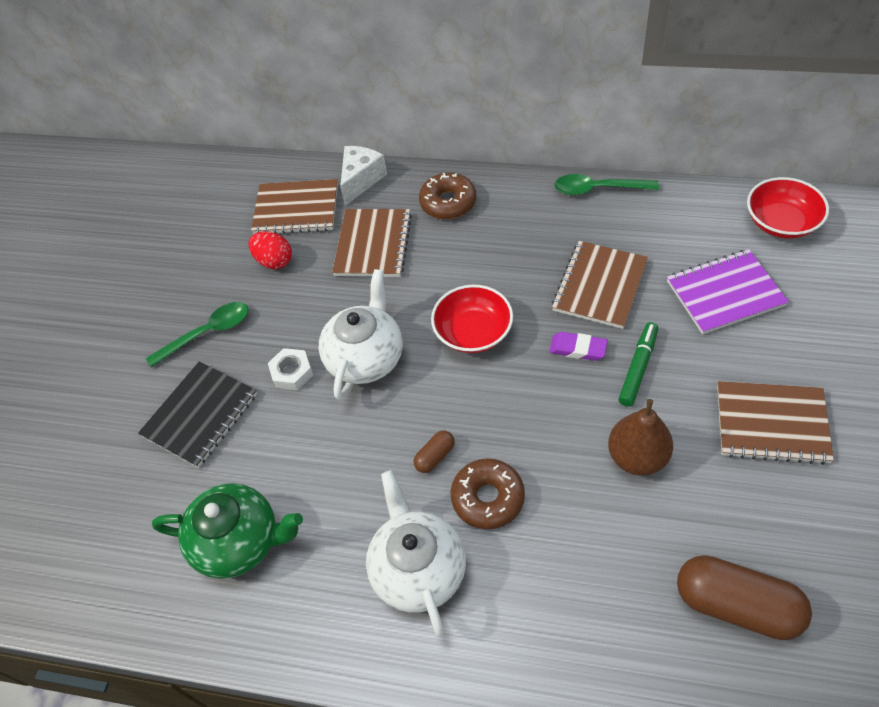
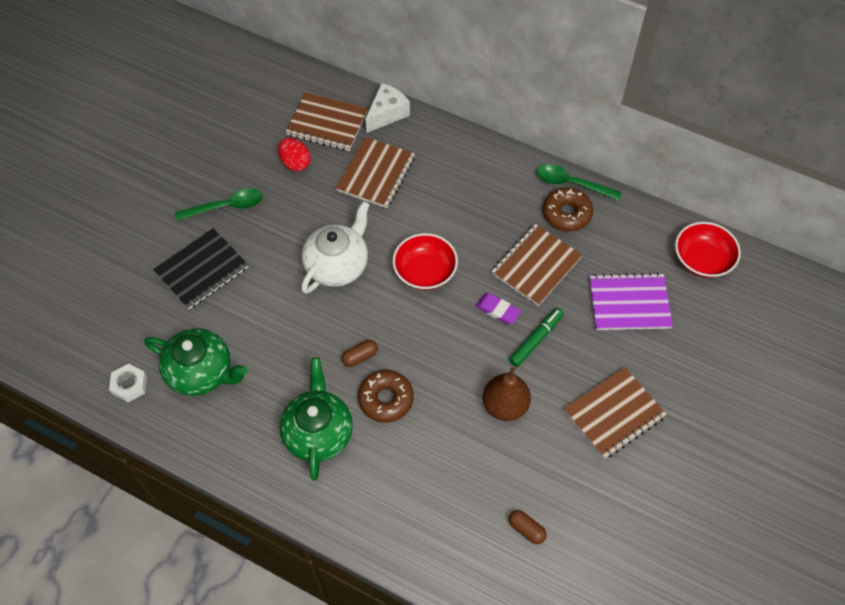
camera: 10 degrees right, 5 degrees up
(292, 372) = (279, 259): white nut -> white nut (129, 385)
(418, 569) = (318, 432): white teapot -> green teapot
(448, 202) = (448, 156): brown donut -> brown donut (566, 214)
(736, 605) = (526, 529): brown capsule -> brown capsule, size x0.46
(771, 423) = (614, 414): brown notebook -> brown notebook turned 60 degrees counterclockwise

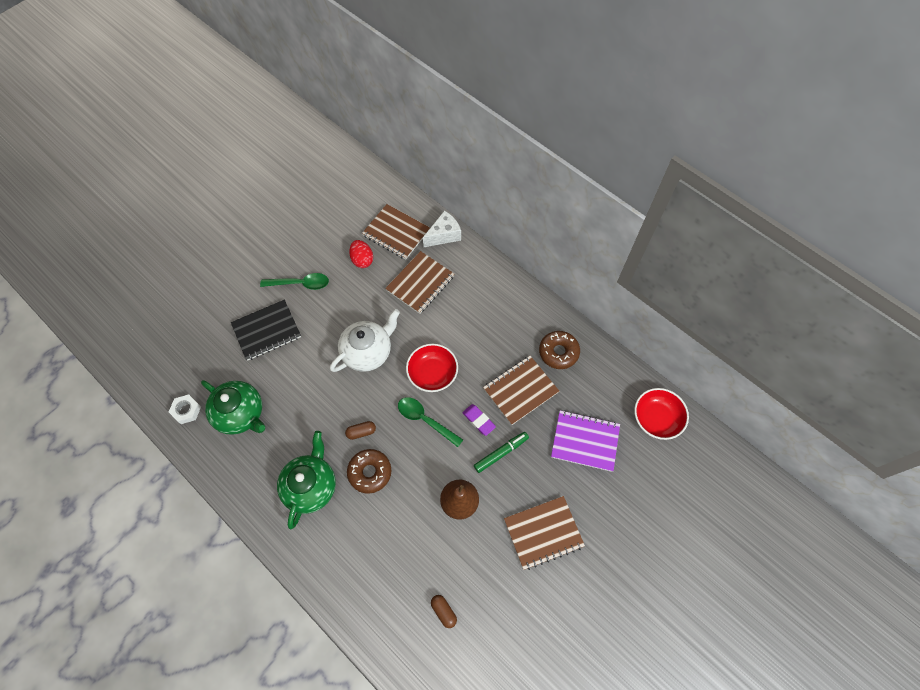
camera: 15 degrees right, 5 degrees up
(571, 184) = (570, 327): green spoon -> green spoon (425, 420)

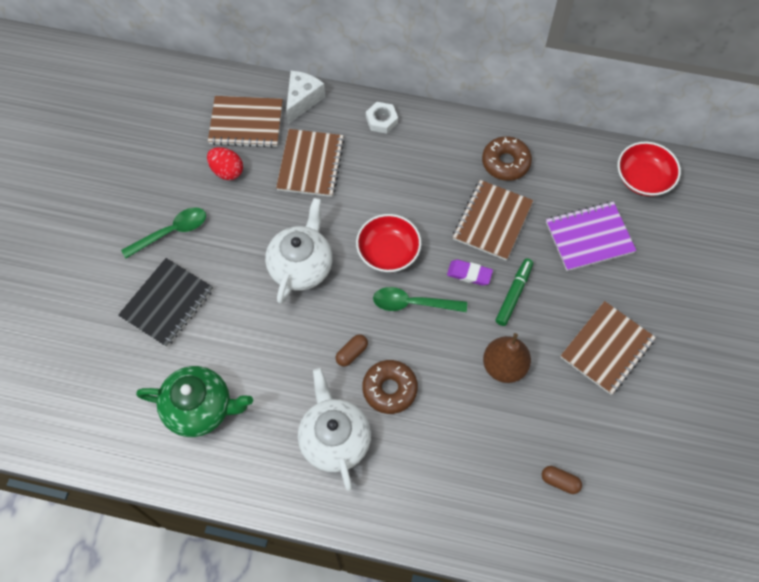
camera: 30 degrees left, 0 degrees up
(186, 410) = (131, 440): white nut -> white nut (381, 120)
(311, 486) = (334, 439): green teapot -> white teapot

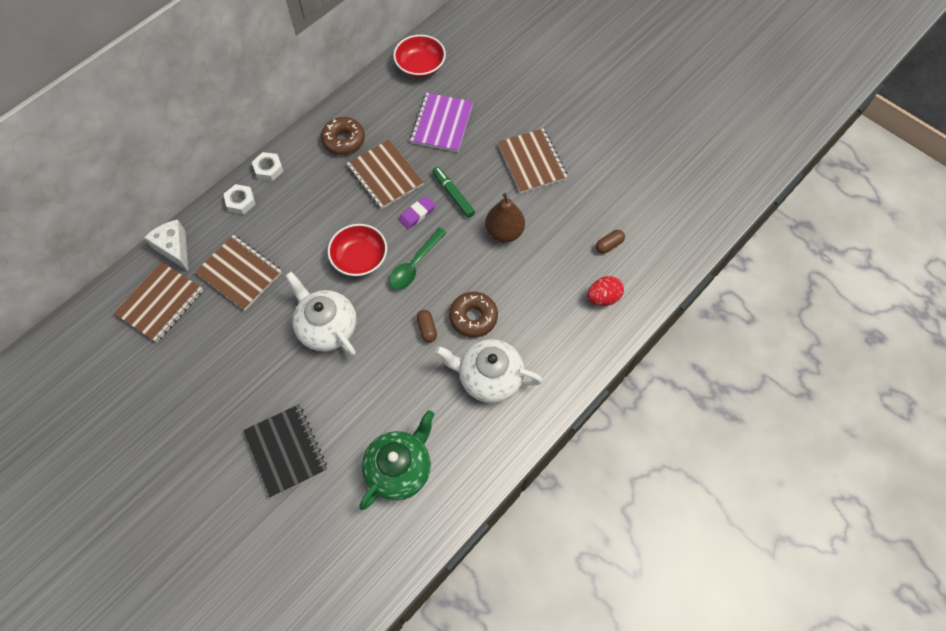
camera: 60 degrees left, 0 degrees up
(171, 232) = (220, 415): green spoon -> none
(227, 171) = (195, 341): red egg -> red egg (603, 297)
(430, 121) = (268, 169): none -> white nut

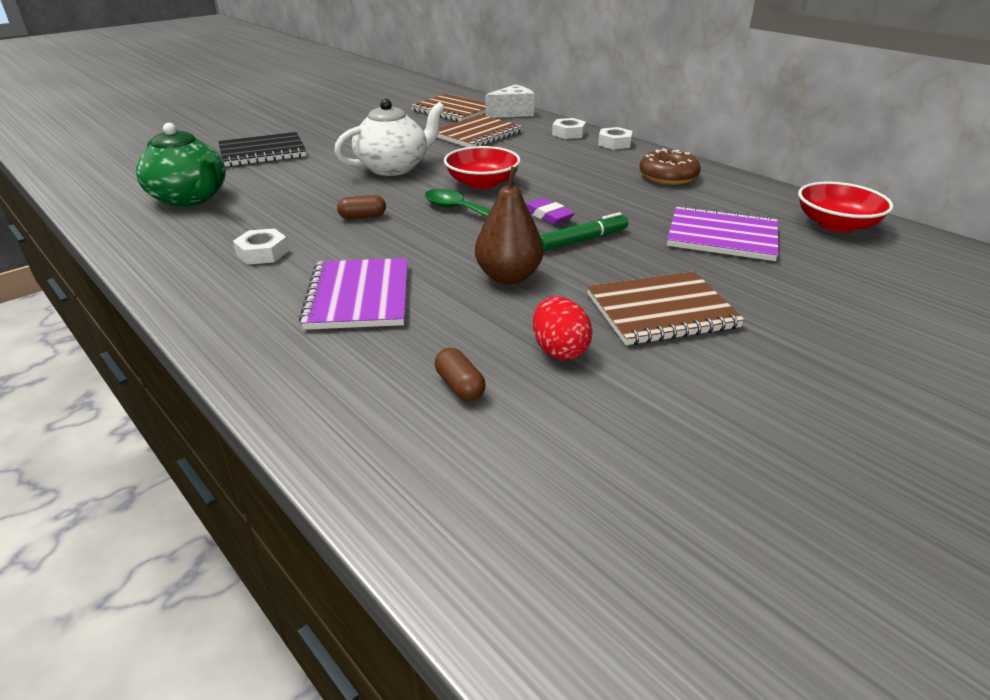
camera: 95 degrees right, 30 degrees down
(385, 175) = (613, 198): brown notebook -> none
(473, 317) = (364, 246): brown donut -> none
(489, 377) = (262, 253): white teapot -> white nut
(536, 305) = (359, 296): none -> purple notebook
(603, 297) = (342, 366): red egg -> red egg (559, 350)

